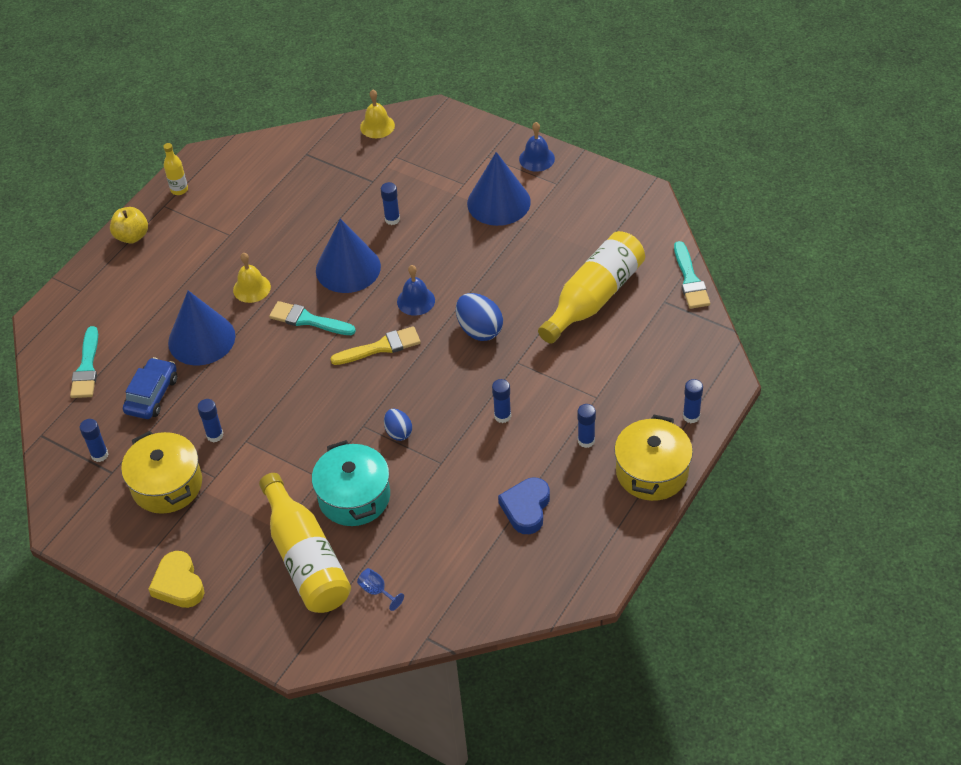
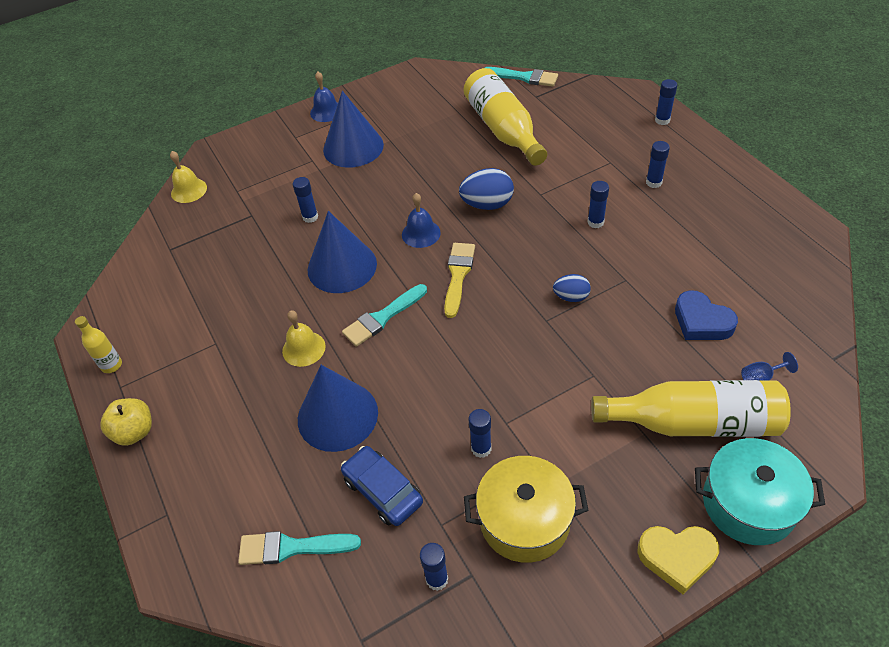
camera: 60 degrees left, 0 degrees up
(86, 368) = (292, 548): turquoise brush -> turquoise brush turned 150 degrees clockwise
(354, 497) = (632, 356): turquoise pot -> turquoise pot (748, 503)
(526, 508) = (709, 241): blue heart -> blue heart (701, 321)
(652, 472) = (707, 158): yellow pot -> none

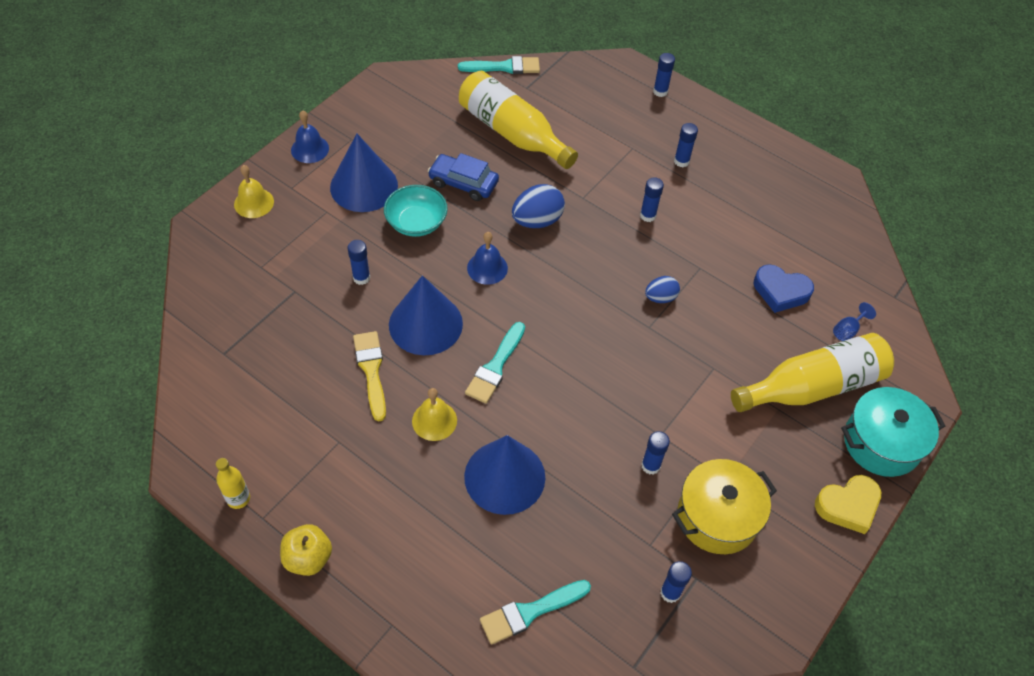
camera: 30 degrees left, 5 degrees up
(189, 190) = (203, 279): yellow bell -> yellow bell (254, 203)
(380, 184) = (416, 222): none -> turquoise bowl
(382, 491) = (584, 533): blue car -> blue car (463, 183)
(458, 275) = (546, 303): yellow brush -> yellow brush (371, 370)

